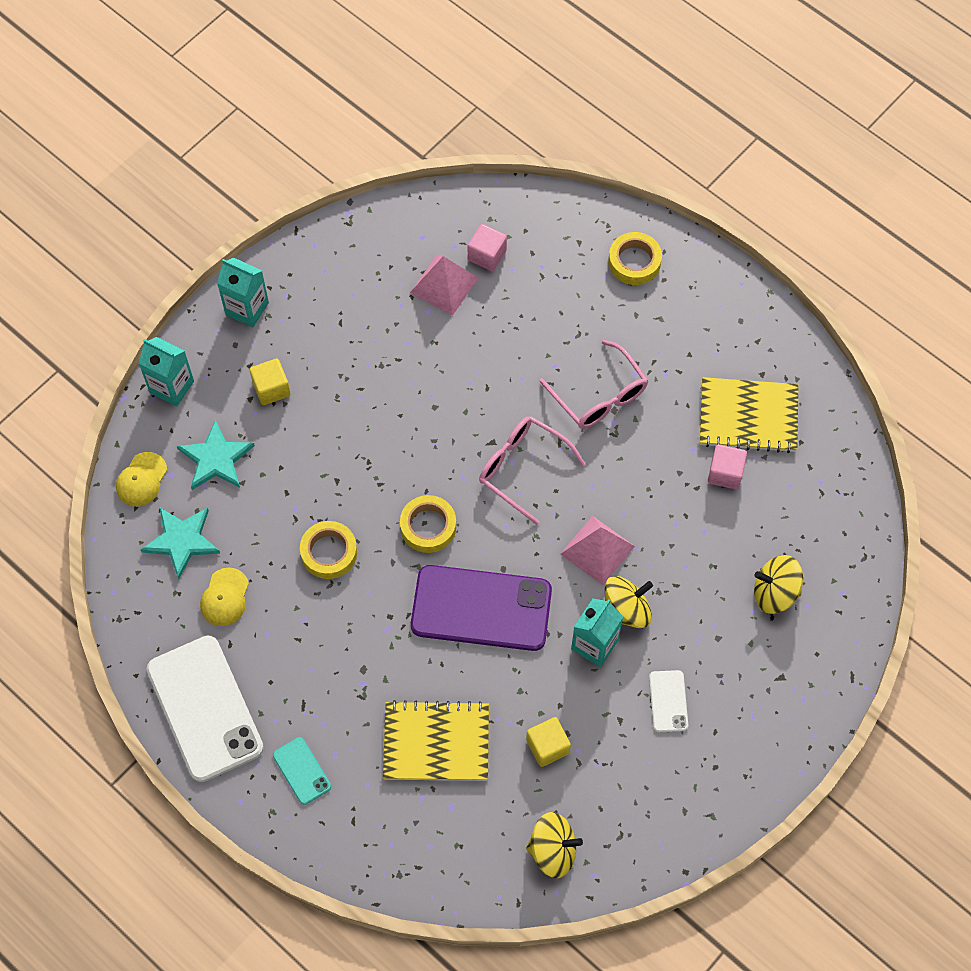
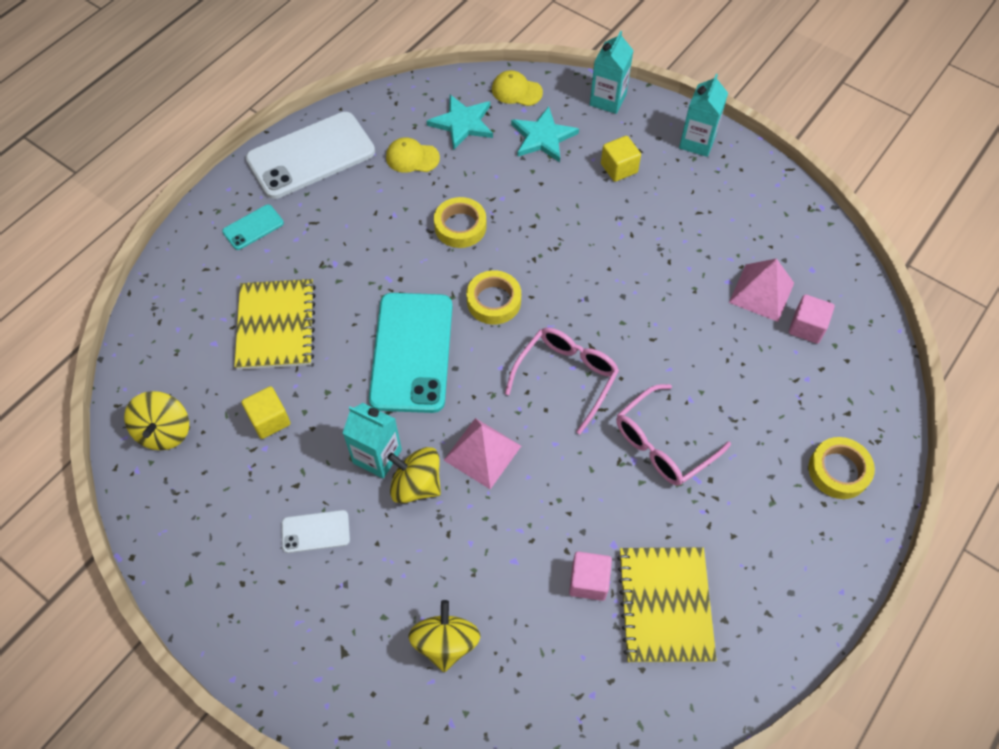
camera: 85 degrees right, 5 degrees down
(481, 608) = (411, 352): purple phone -> turquoise phone
(626, 610) = (416, 484): yellow spinning top -> yellow spinning top turned 150 degrees clockwise

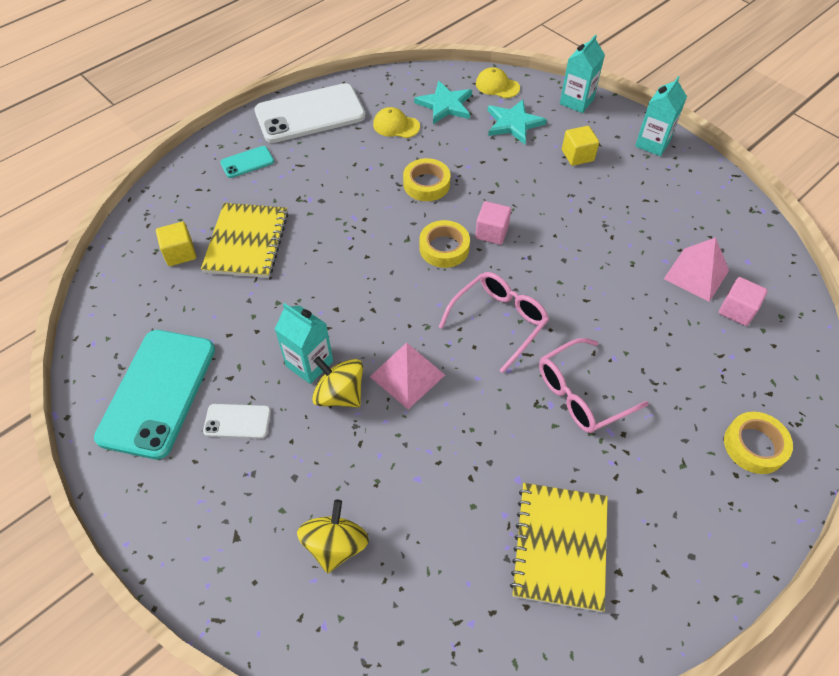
camera: 10 degrees right, 5 degrees down
(164, 431) = (126, 314): yellow spinning top -> none
(269, 420) = (220, 318): yellow cube -> yellow cube (180, 253)
(411, 352) = (361, 280): turquoise phone -> turquoise phone (158, 392)
(588, 581) = (487, 510): pink cube -> pink cube (491, 232)

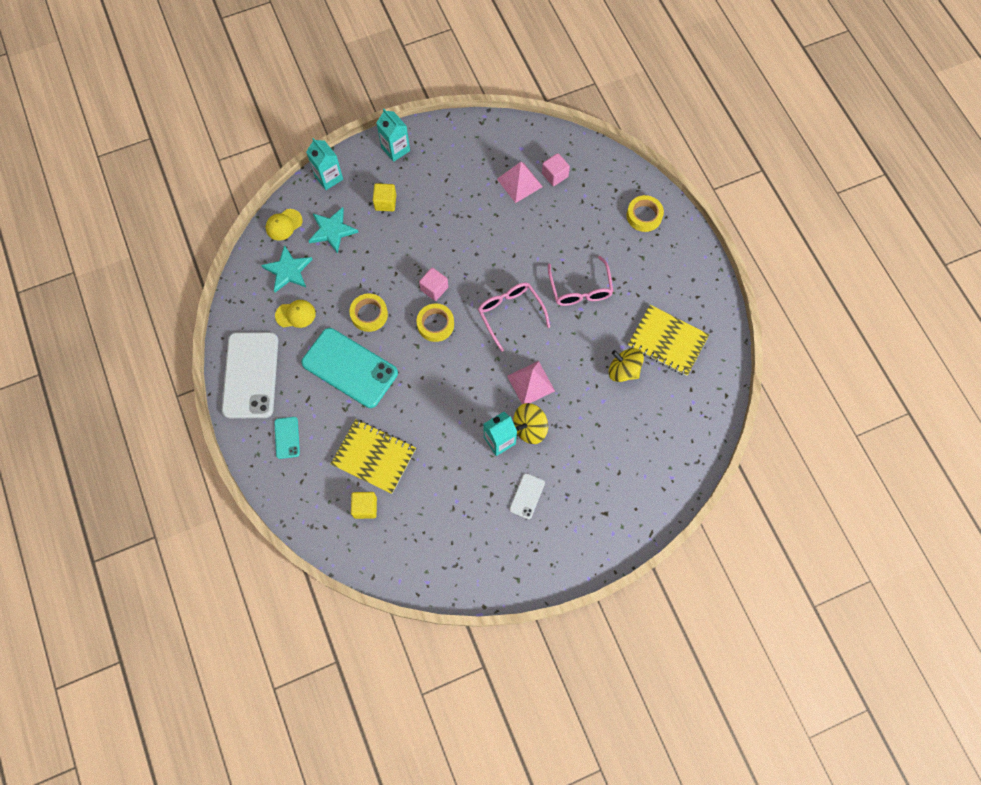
camera: 70 degrees left, 15 degrees up
(158, 392) = (486, 543): turquoise phone -> turquoise phone (349, 368)
(335, 545) = (628, 458): yellow spinning top -> yellow spinning top (623, 370)
(396, 126) = (295, 314): yellow cap -> yellow cap turned 135 degrees counterclockwise

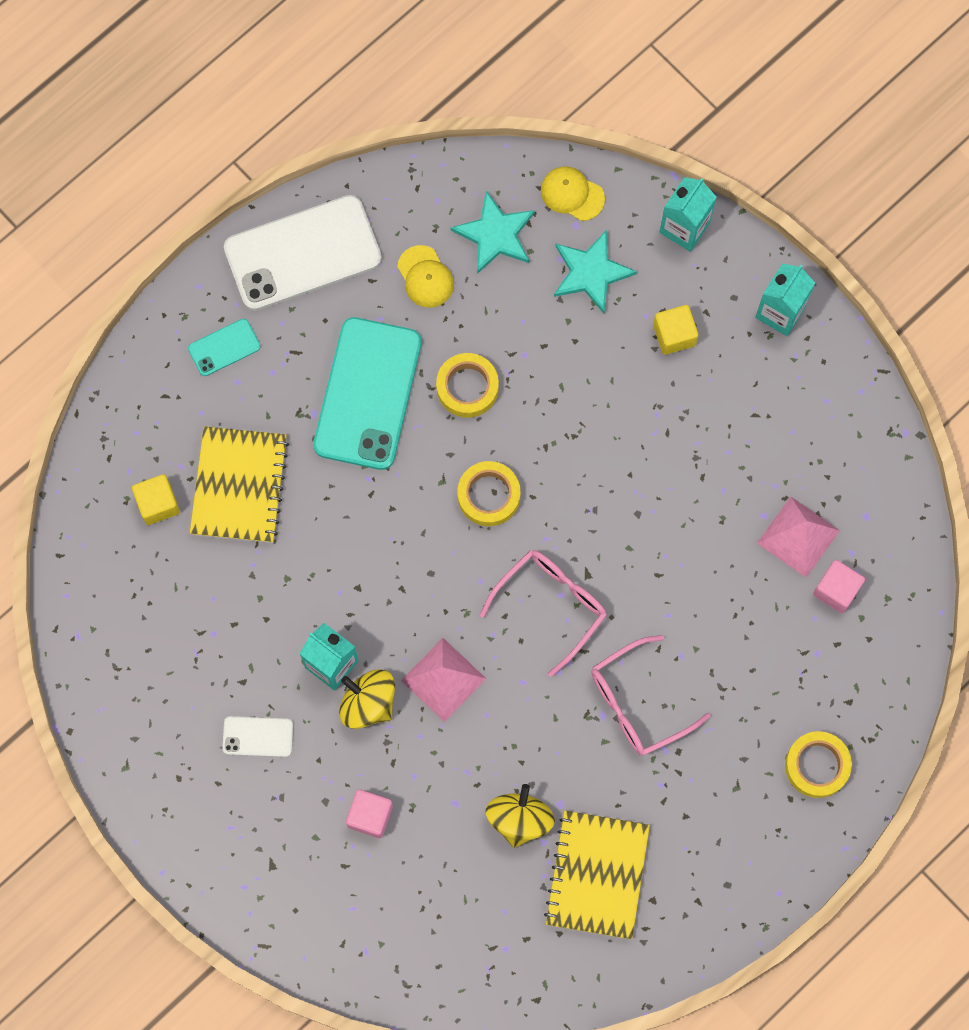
camera: 70 degrees right, 5 degrees up
(434, 288) = (550, 470): pink cube -> pink cube (370, 816)

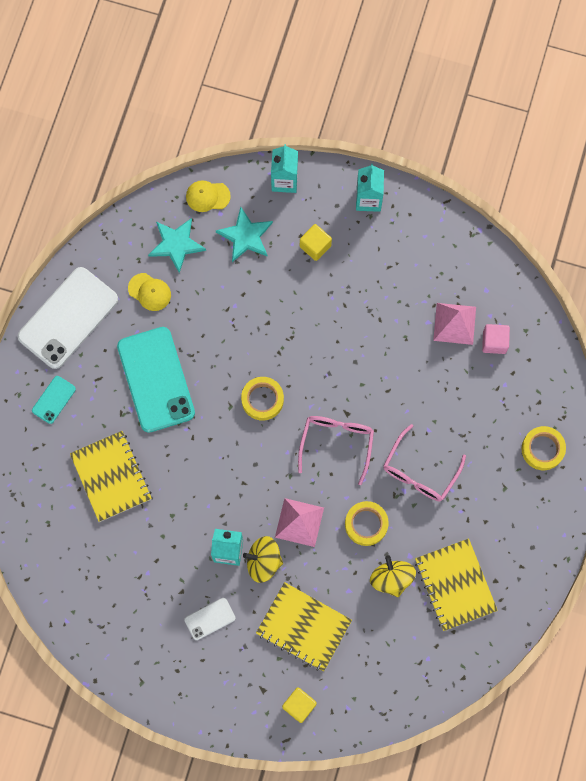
camera: 30 degrees left, 0 degrees up
(158, 504) = (68, 515): yellow cube -> yellow cube (299, 705)
(370, 816) = (303, 627): pink cube -> yellow notebook
(467, 387) = (212, 343): yellow tape -> yellow tape (366, 524)

